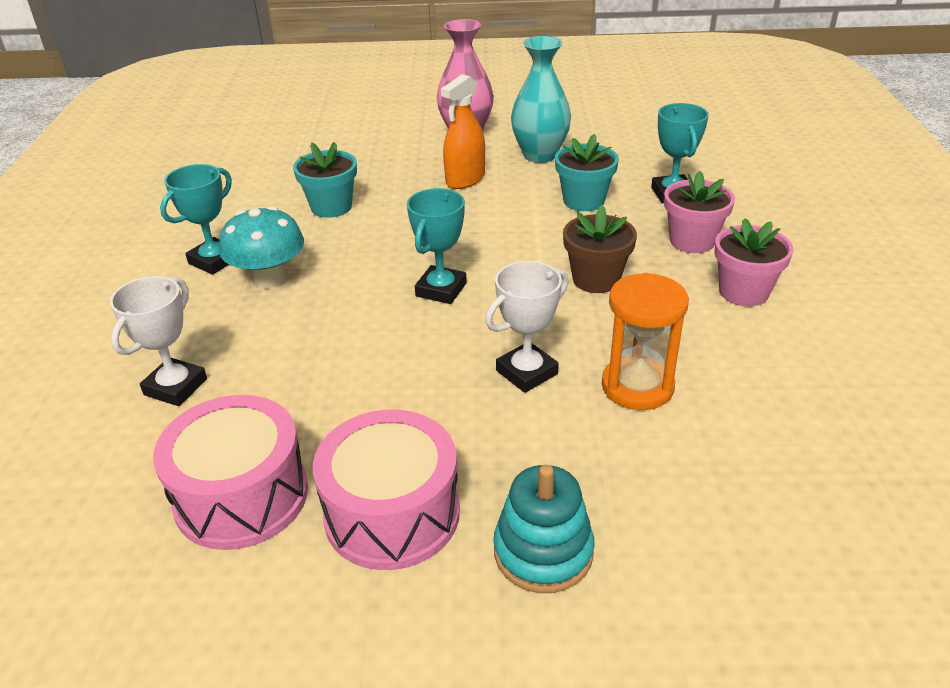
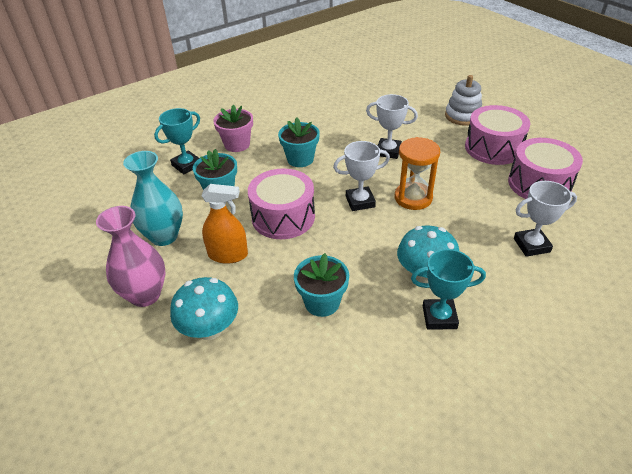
camera: 125 degrees left, 5 degrees up
(385, 151) = (209, 329): none -> turquoise mushroom
(441, 290) = (360, 201): turquoise trophy -> white trophy
(483, 226) = (283, 217): none -> pink drum
(543, 552) = (462, 116): turquoise stacking toy -> white stacking toy
(596, 279) = (300, 159): brown flower pot -> turquoise flower pot
(637, 386) = (365, 125): orange hourglass -> orange hourglass (413, 198)
(743, 292) = (271, 120): pink flower pot -> none

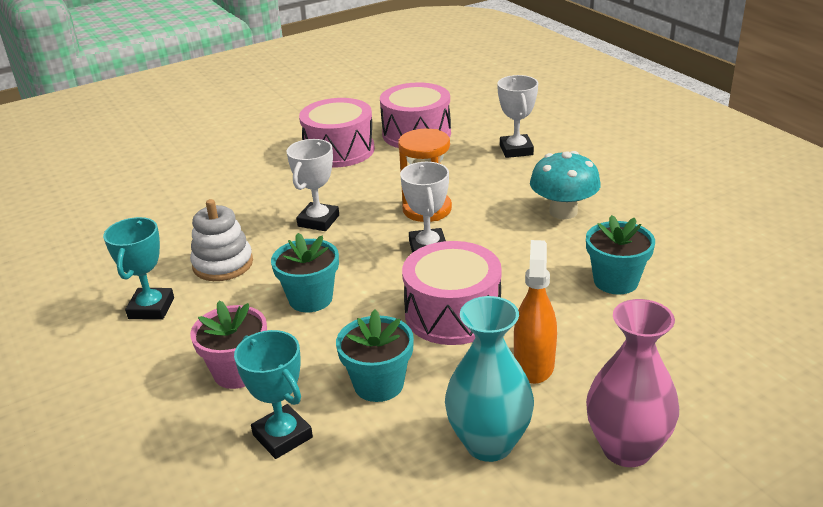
camera: 85 degrees left, 10 degrees down
(209, 329) = (678, 373): turquoise mushroom -> none
(439, 317) = (624, 208): turquoise trophy -> turquoise trophy (151, 308)
(462, 116) = (257, 162): white stacking toy -> white stacking toy (223, 264)

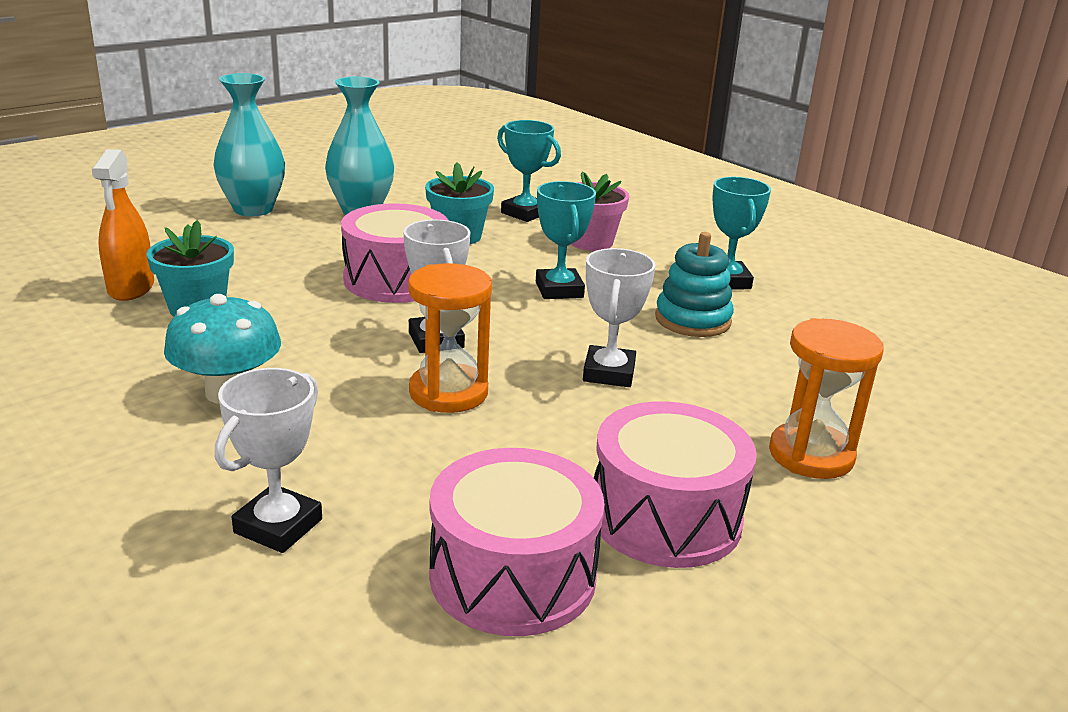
camera: 165 degrees right, 5 degrees down
(223, 264) = (692, 320): white stacking toy -> turquoise stacking toy
(241, 173) = (811, 455): none -> orange hourglass
(310, 299) = (559, 290): turquoise flower pot -> turquoise trophy
(516, 150) = (278, 526): white trophy -> white trophy turned 45 degrees clockwise
(534, 365) = (315, 247): orange spray bottle -> orange spray bottle (131, 288)
(626, 449) = (253, 209): pink vase -> turquoise vase

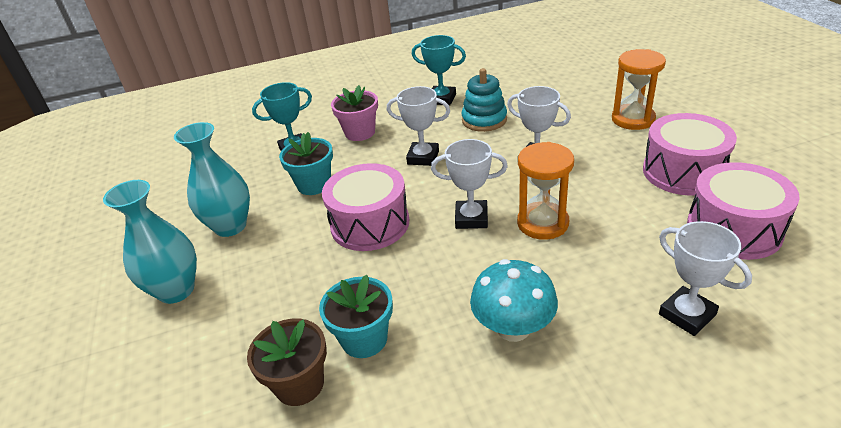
camera: 60 degrees left, 10 degrees up
(131, 288) = (299, 384): orange spray bottle -> brown flower pot
(559, 290) = (423, 157): turquoise trophy -> white trophy

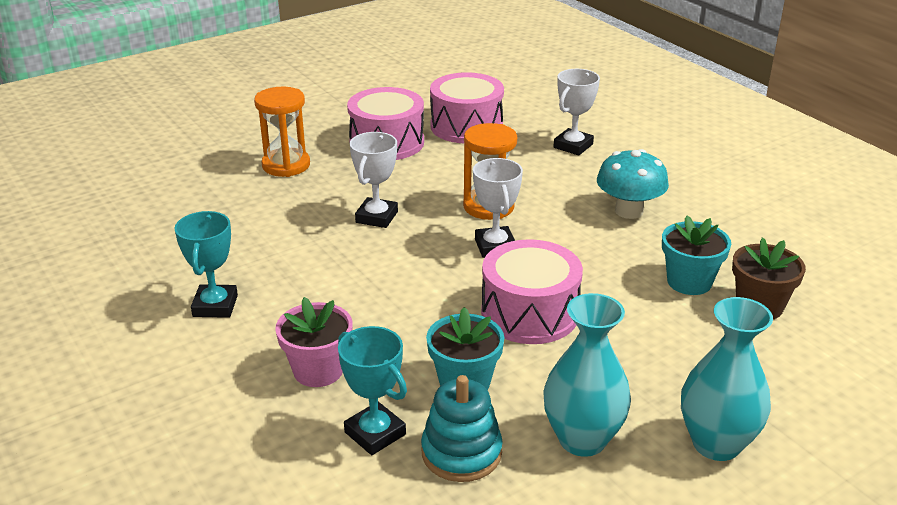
camera: 110 degrees left, 5 degrees down
(423, 157) = (381, 297): white trophy -> none
(484, 120) = (283, 261): turquoise stacking toy -> turquoise stacking toy (461, 453)

